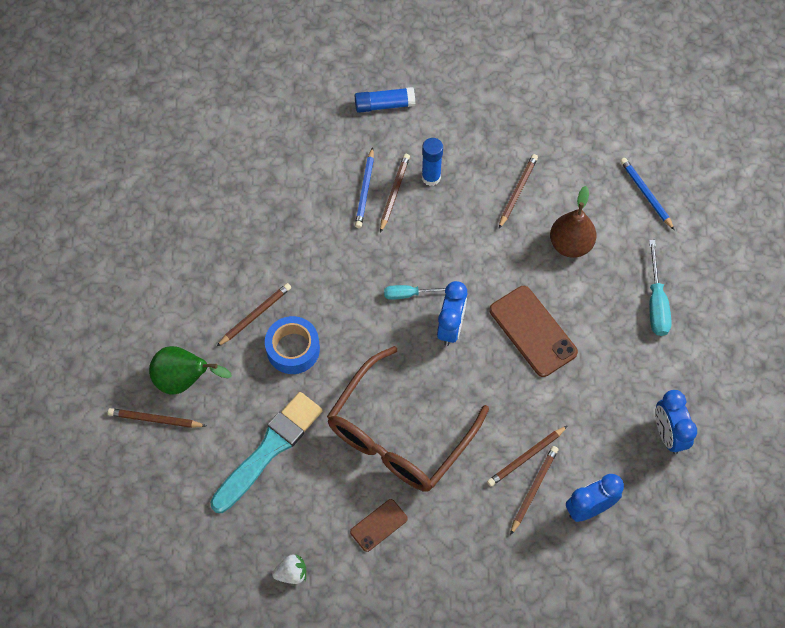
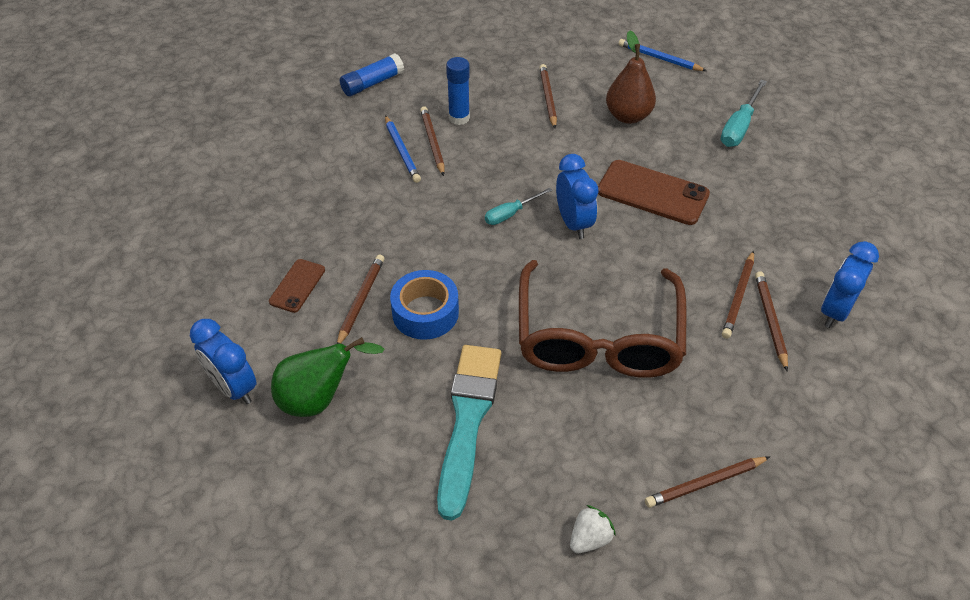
camera: 30 degrees left, 15 degrees down
(155, 419) = (308, 457): brown pencil -> brown pencil (705, 483)
(379, 525) = (647, 434): brown phone -> brown phone (297, 286)
(656, 303) = (739, 127): turquoise screwdriver -> turquoise screwdriver turned 60 degrees clockwise
(668, 434) = (844, 217): blue clock -> blue clock (234, 387)

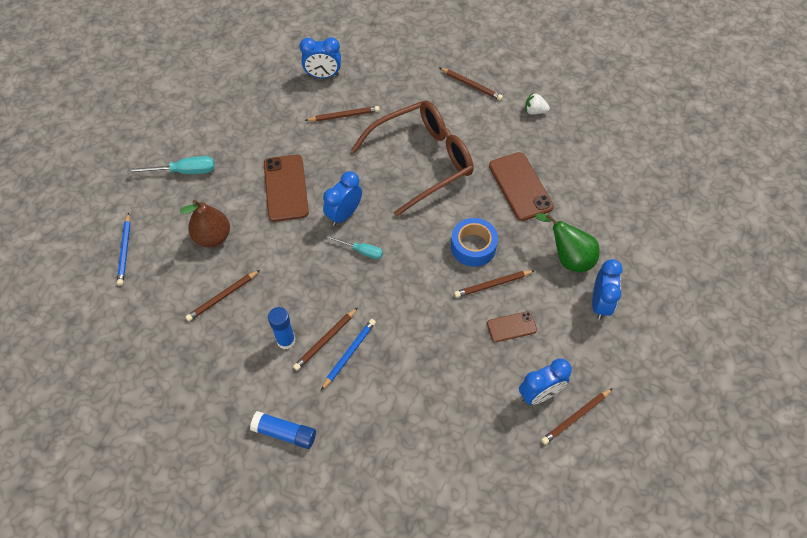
camera: 125 degrees left, 10 degrees up
(208, 263) = (539, 394): none -> blue clock
(468, 420) = (520, 186): turquoise brush -> brown phone
(770, 320) = (351, 97): brown pencil -> brown pencil (575, 417)

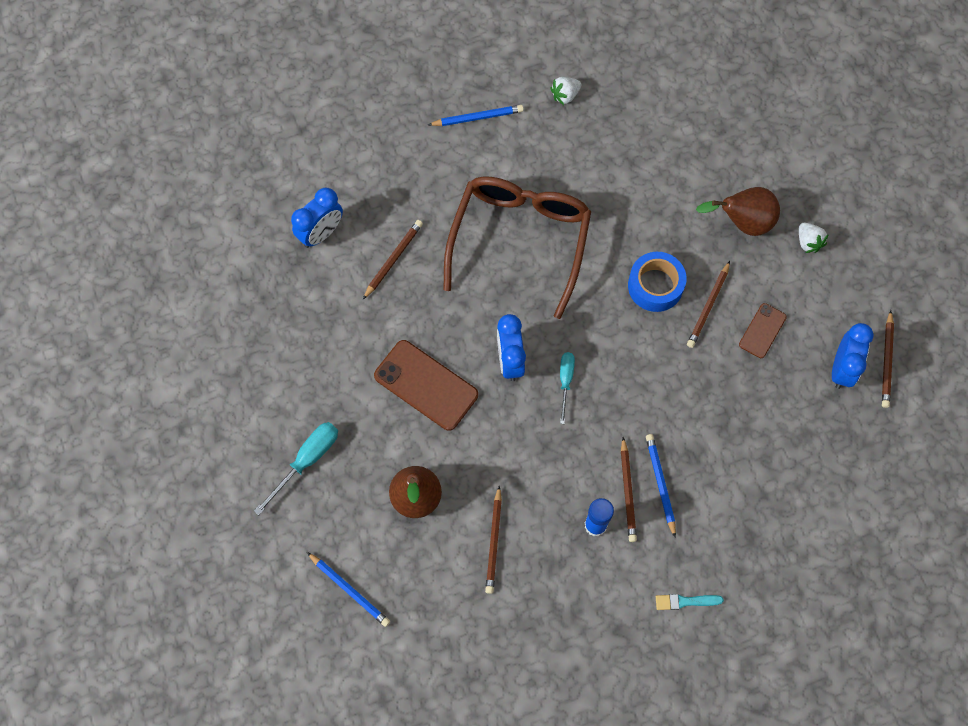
camera: 45 degrees left, 10 degrees up
(285, 433) = (685, 601): blue glue stick -> turquoise brush
(361, 251) = (565, 381): turquoise screwdriver -> turquoise screwdriver turned 60 degrees counterclockwise
(471, 85) = (478, 117): brown pencil -> blue pencil
(520, 186) = (633, 188): brown phone -> none
(568, 258) = (743, 222): green pear -> brown pear
(600, 303) = (808, 242): blue clock -> white strawberry

